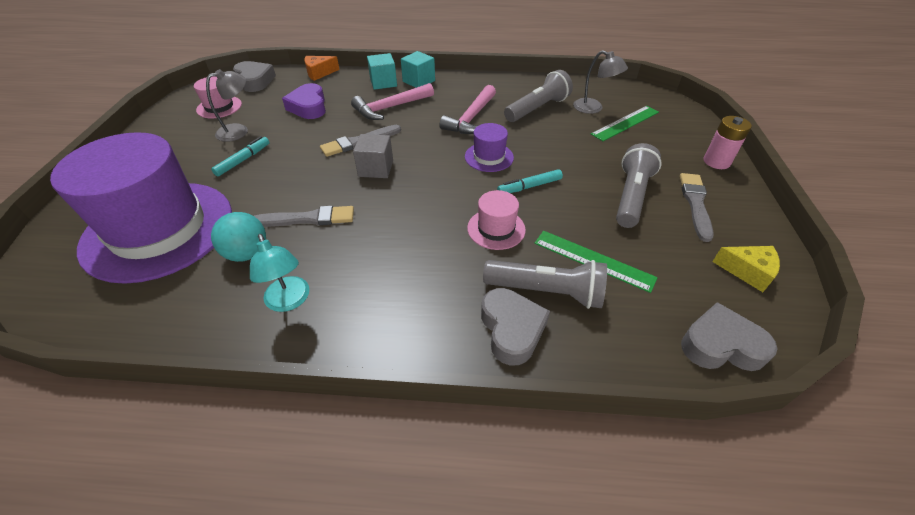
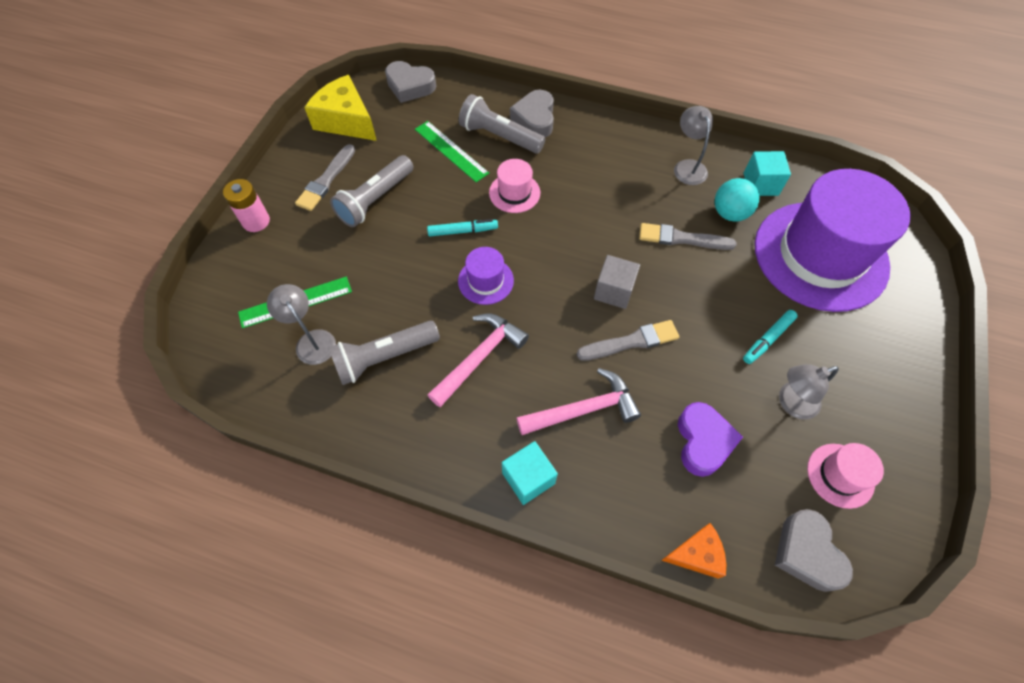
camera: 165 degrees left, 15 degrees up
(289, 301) = (687, 166): turquoise lamp -> grey lamp
(383, 82) = (586, 488): turquoise cube -> turquoise cube (760, 184)
(747, 271) = (346, 121): yellow cheese -> yellow cheese, size x1.70

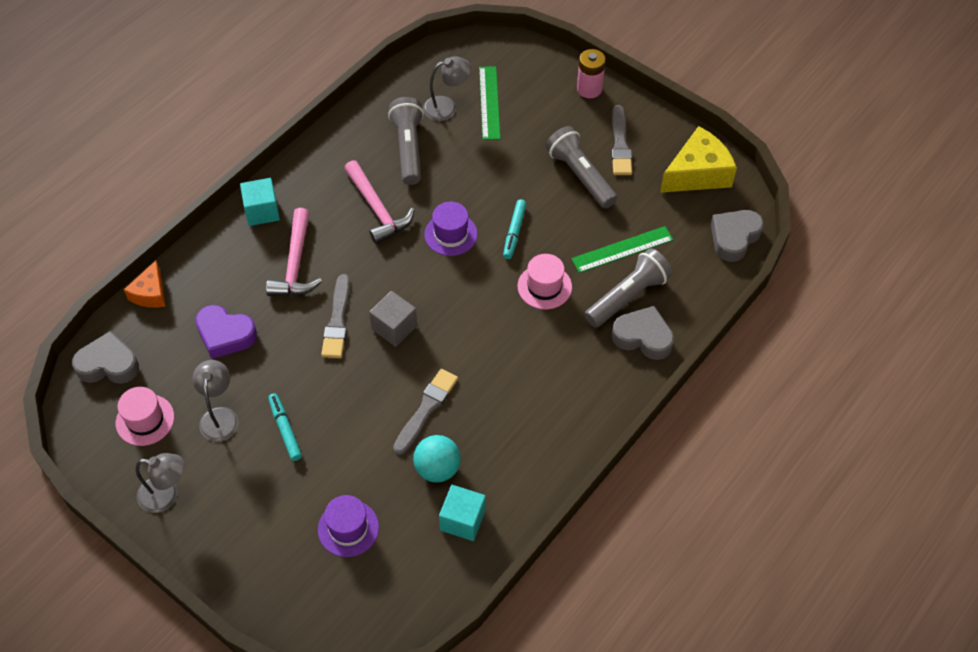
camera: 110 degrees right, 5 degrees down
(326, 180) = (620, 144): grey brush -> grey brush turned 135 degrees counterclockwise
(687, 166) = (517, 458): grey lamp -> grey lamp (166, 495)
(820, 255) = (348, 528): purple hat -> purple hat, size x0.42

